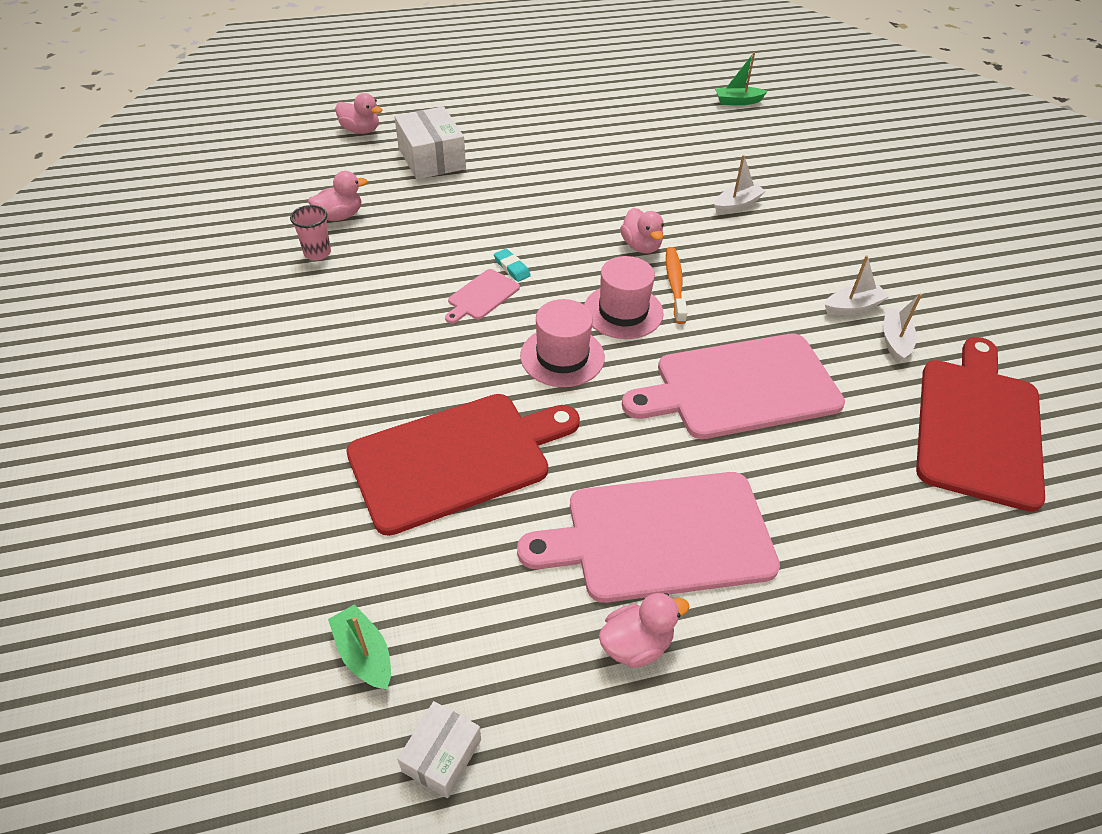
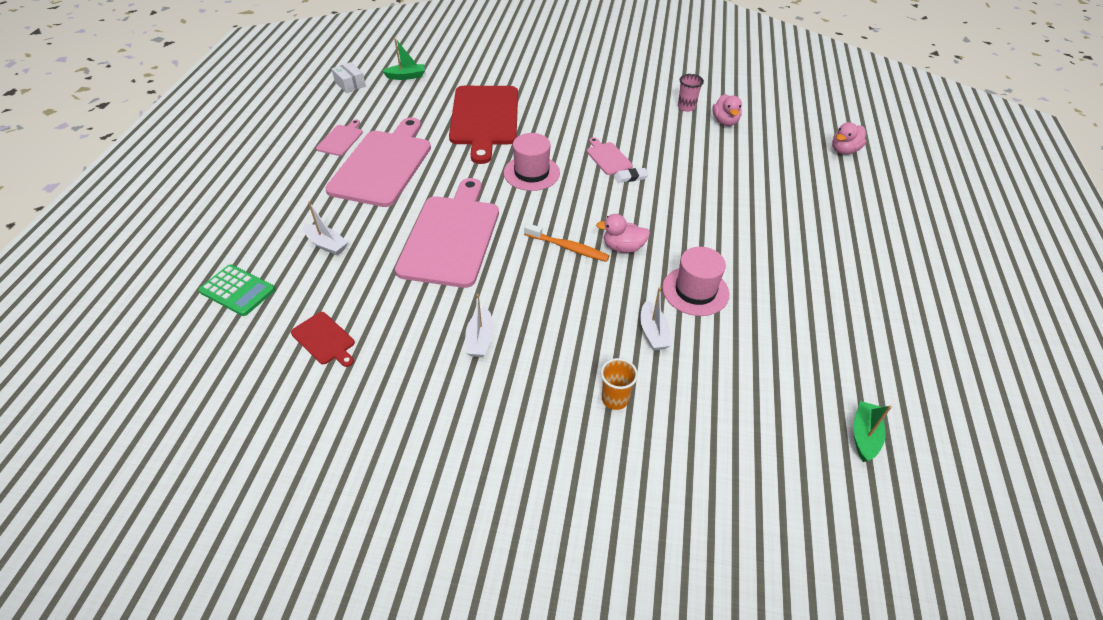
camera: 115 degrees right, 0 degrees up
(431, 158) = (790, 175): white box -> none
(512, 268) = (630, 177): turquoise eraser -> white eraser
(623, 311) = (555, 212): pink hat -> pink hat (695, 291)
(636, 644) = (341, 139): pink duck -> pink cutting board
(827, 210) = (615, 399): none -> orange cup
(895, 341) = (429, 343): white boat -> white boat (327, 244)
(978, 426) = (324, 339): red cutting board -> red cutting board, size x0.44
(1017, 561) = (237, 290): none -> green calculator

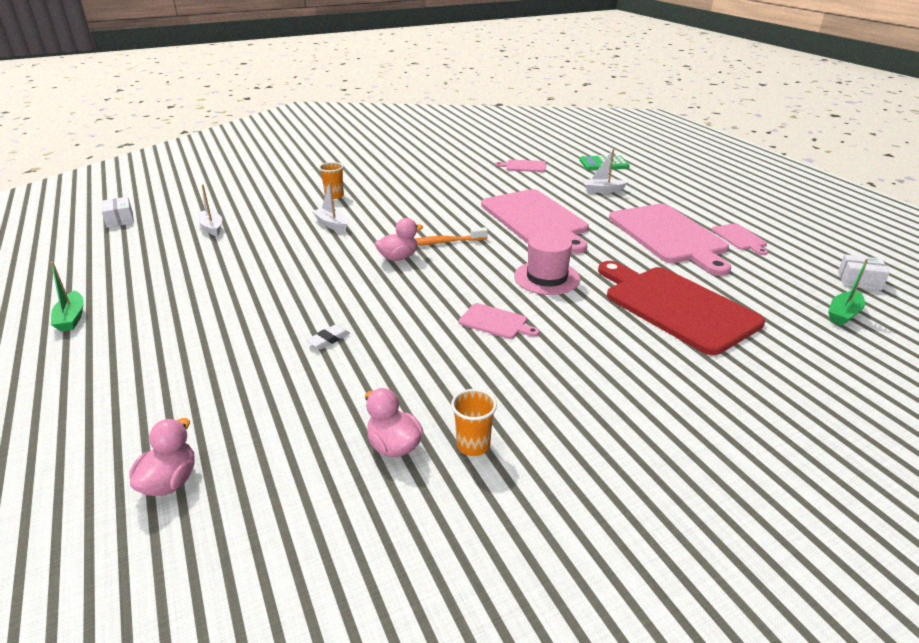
camera: 145 degrees right, 15 degrees down
(324, 339) = (524, 166): red cutting board -> pink cutting board
(480, 339) = (441, 190): white boat -> white boat (211, 227)
(630, 177) = (449, 312): white eraser -> white eraser (328, 339)
(686, 107) = (473, 445): pink cup -> orange cup
(695, 291) = (315, 253): pink hat -> none
(864, 436) = (159, 228): green boat -> green boat (71, 318)
(923, 493) = (120, 219): none -> white box

